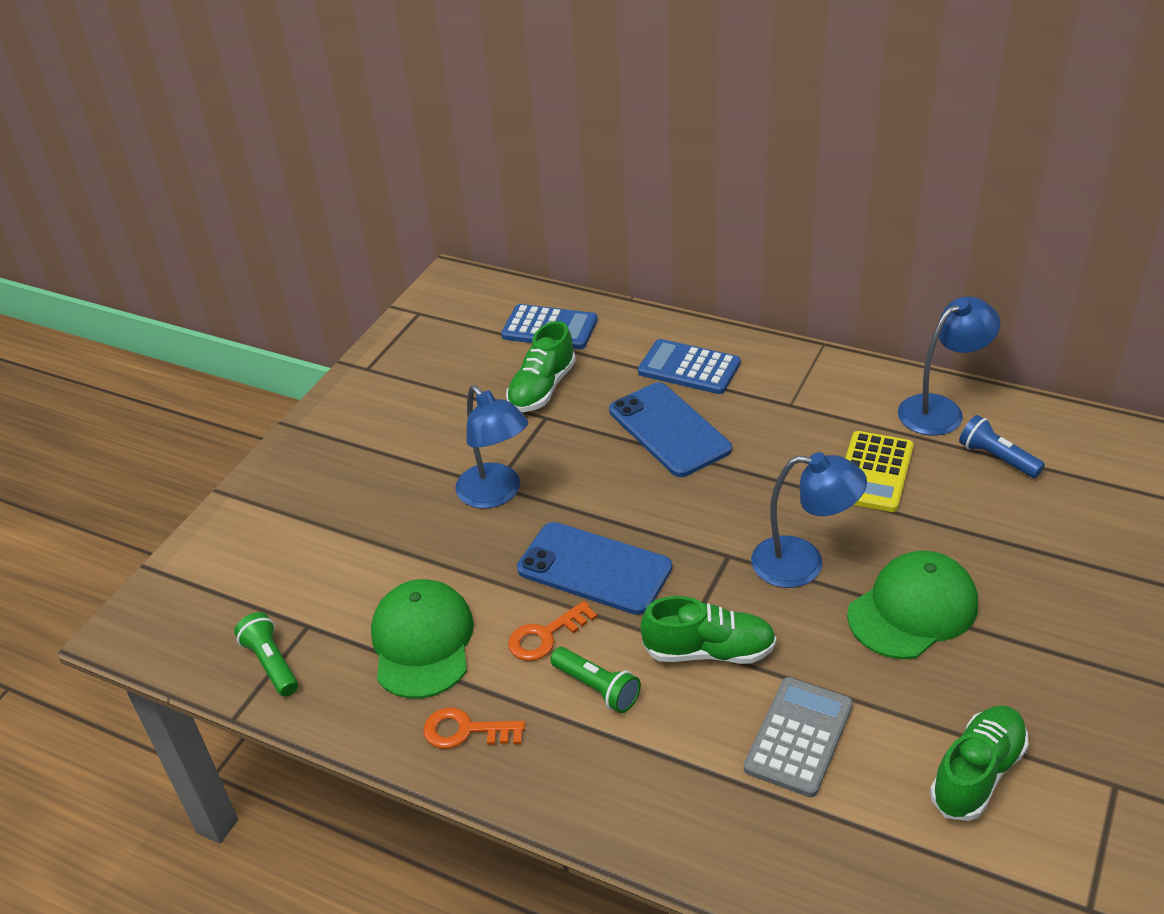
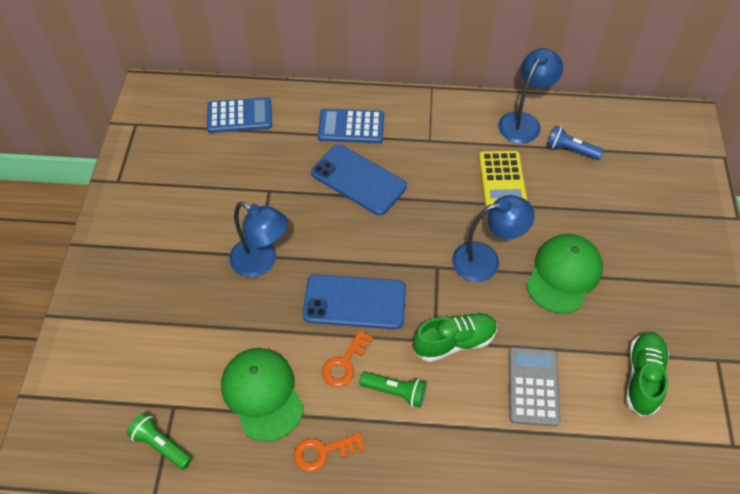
camera: 25 degrees left, 15 degrees up
(542, 388) = (256, 168): green shoe -> none

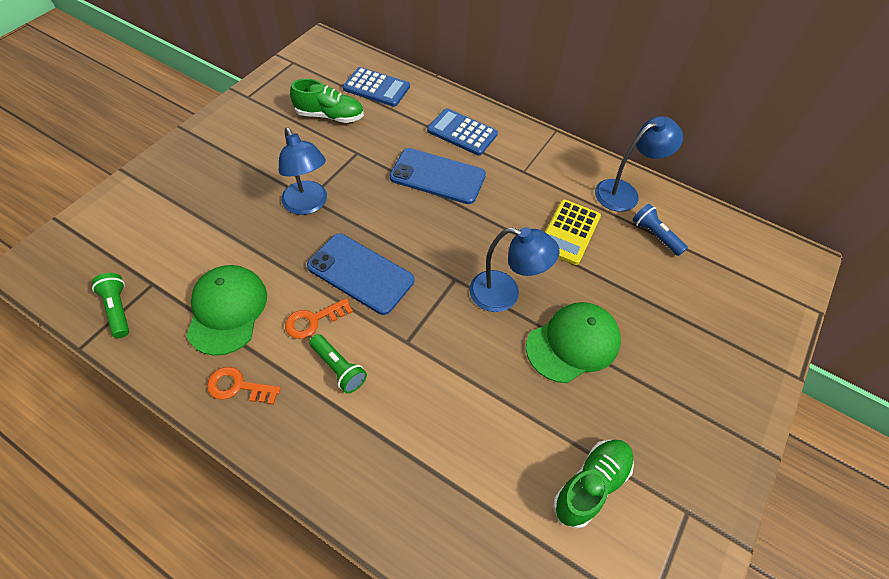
camera: 25 degrees right, 0 degrees up
(358, 180) = (437, 176): blue phone -> blue phone turned 45 degrees counterclockwise
(454, 342) = (424, 352): green shoe -> green shoe (330, 116)
(533, 386) = (470, 432): grey calculator -> none

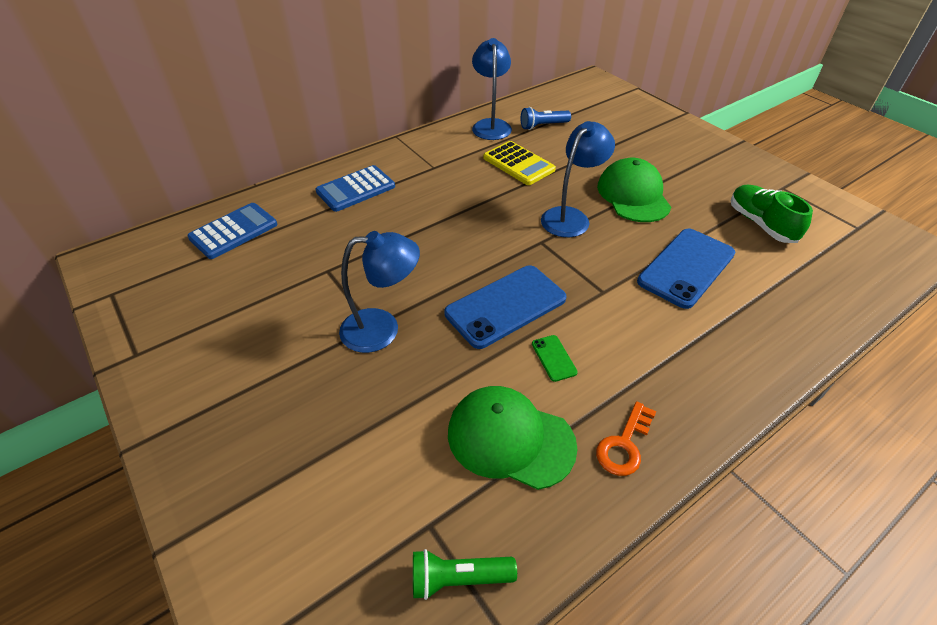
camera: 65 degrees left, 10 degrees down
(313, 320) = (554, 358): orange key -> green phone
(330, 116) = (247, 280): green shoe -> none
(339, 368) = (621, 349): green flashlight -> none
(437, 176) = (404, 220): blue phone -> blue phone (686, 267)

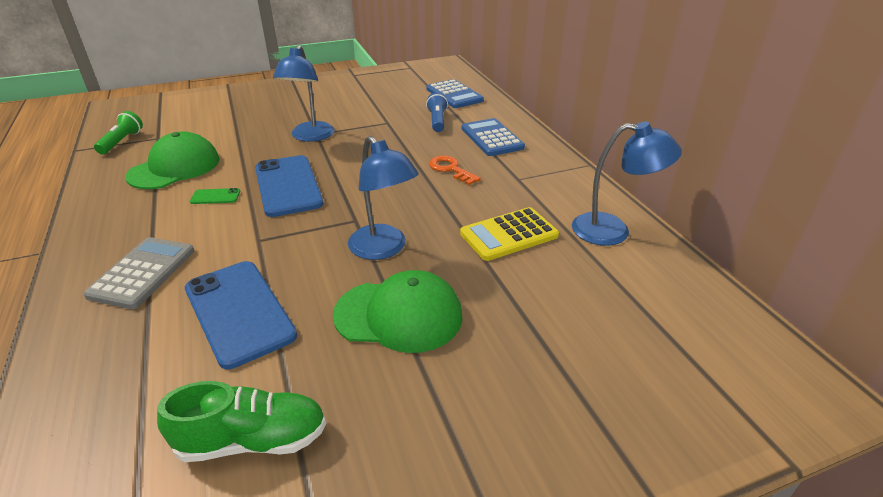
camera: 105 degrees right, 10 degrees down
(543, 126) = (609, 277): blue flashlight -> blue flashlight (437, 121)
(624, 445) = (115, 208): orange key -> orange key (450, 169)
(694, 349) = (143, 273): none -> grey calculator

